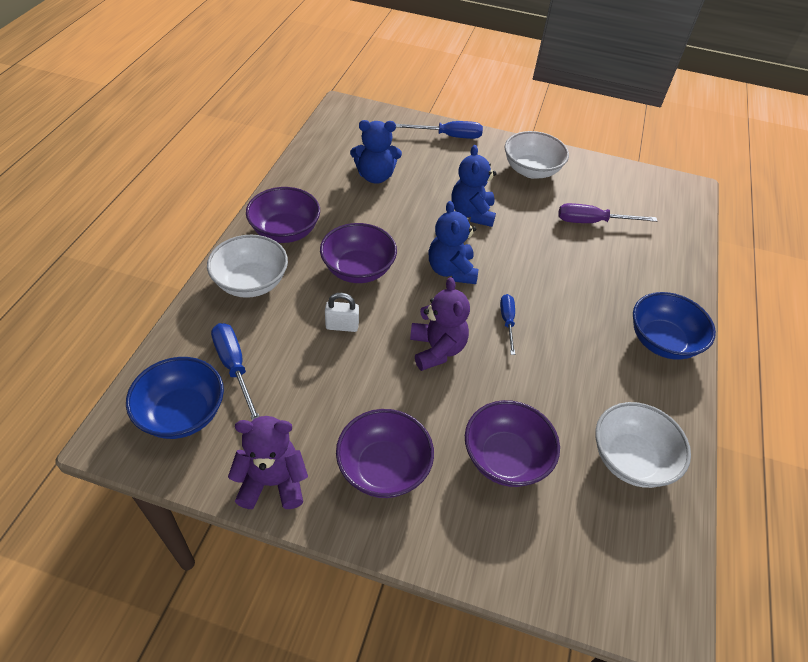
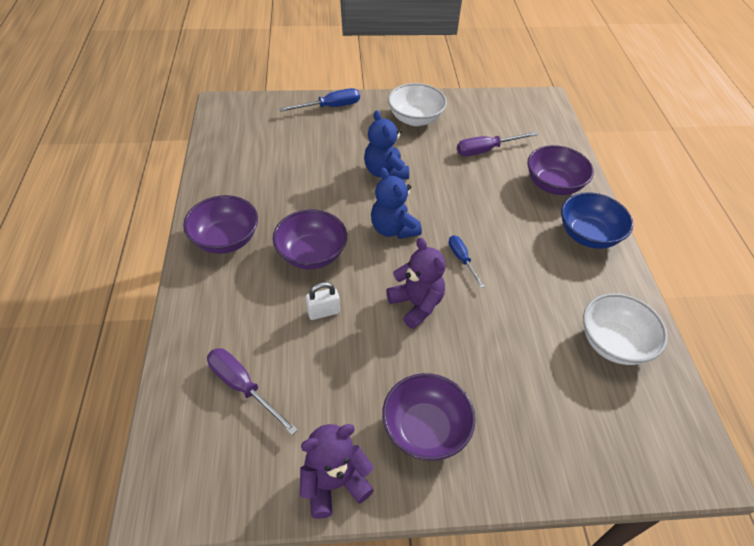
camera: 20 degrees left, 0 degrees up
(182, 413) = (215, 451): blue bowl -> none
(234, 367) = (243, 387): blue screwdriver -> purple screwdriver
(251, 282) = (217, 299): white bowl -> none
(375, 176) = (283, 162): blue teddy bear -> none
(505, 458) = (519, 380): purple bowl -> purple bowl (553, 185)

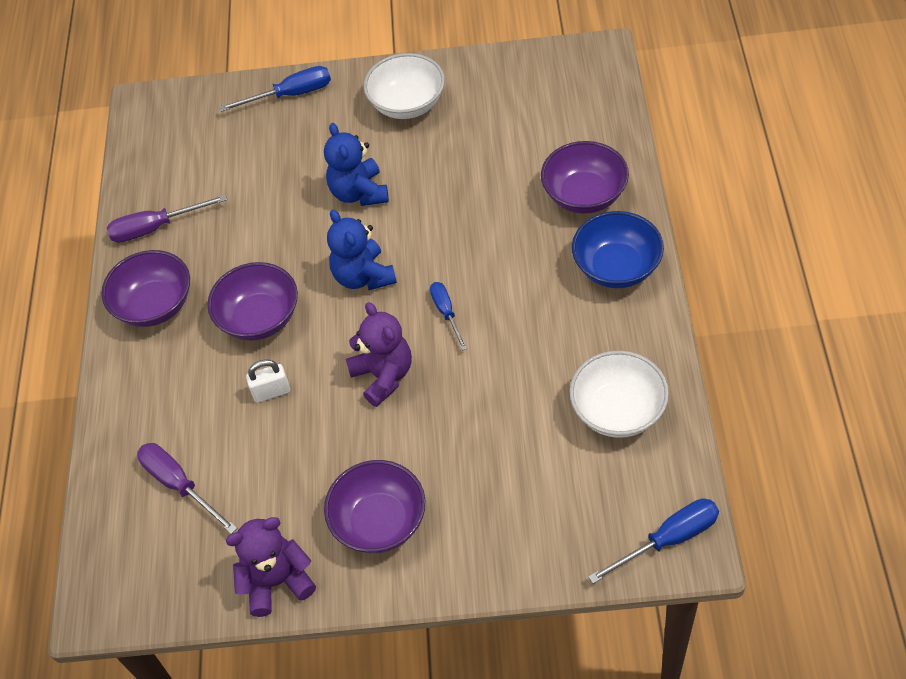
camera: 10 degrees right, 5 degrees up
(486, 150) = (500, 147): purple screwdriver -> purple screwdriver (155, 227)
(683, 457) = (668, 540): none -> blue screwdriver

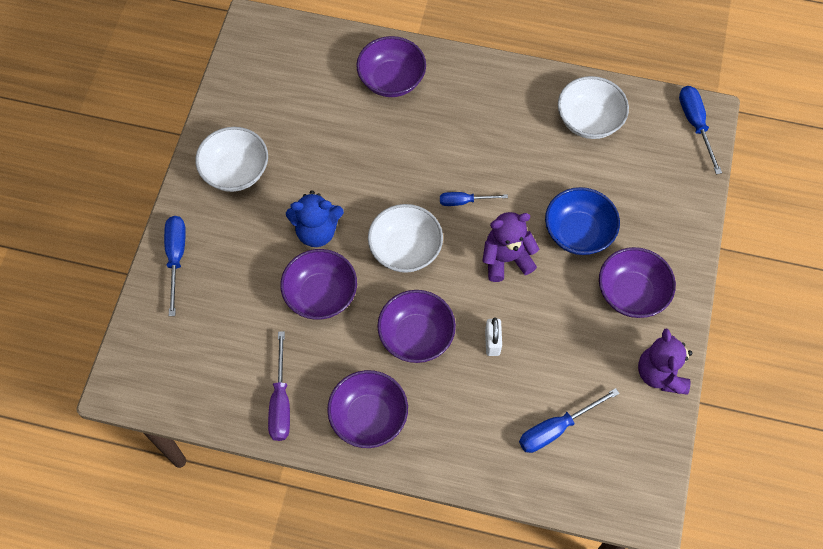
camera: 80 degrees left, 10 degrees up
(179, 485) = (556, 428): purple screwdriver -> blue screwdriver
(284, 220) = (321, 295): none -> purple bowl
(363, 276) = (405, 249): blue teddy bear -> white bowl
(616, 267) = (467, 82): blue bowl -> blue bowl (578, 232)

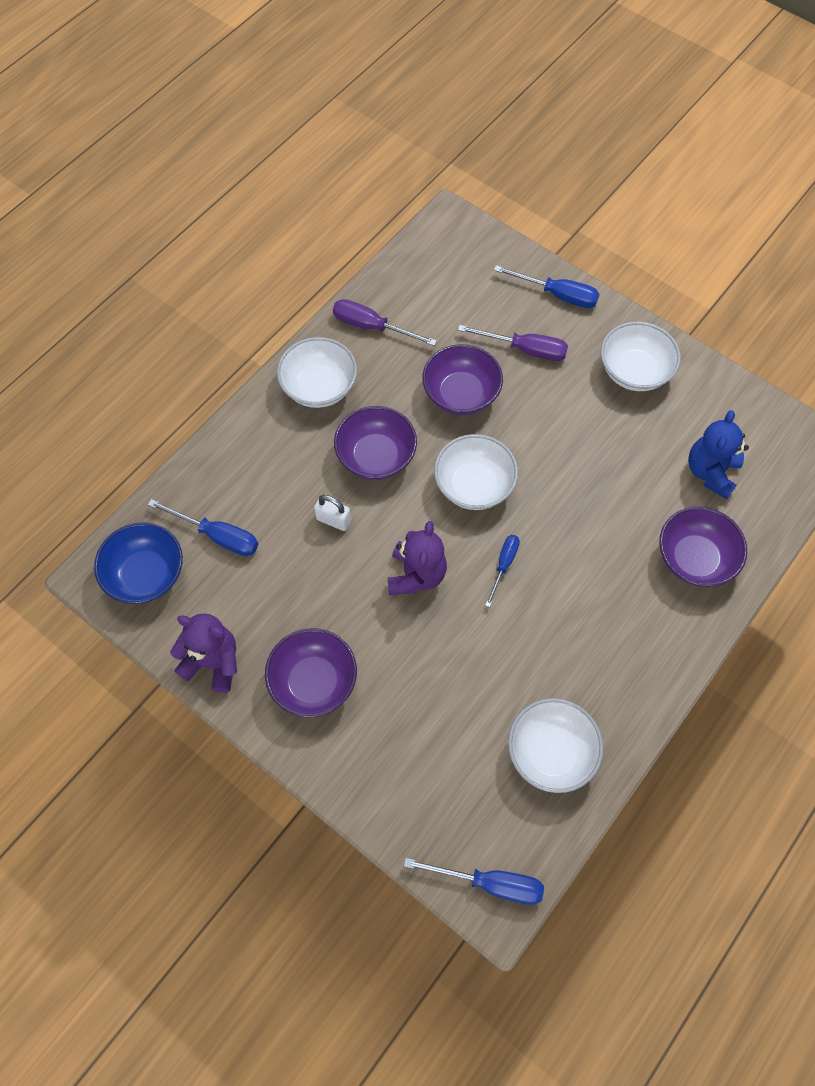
camera: 115 degrees right, 0 degrees up
(249, 262) = (525, 349): none -> purple screwdriver
(316, 231) = (532, 416): blue teddy bear -> blue teddy bear (710, 472)
(368, 417) = (319, 387): purple bowl -> white bowl
(556, 428) = (217, 536): blue screwdriver -> blue screwdriver turned 120 degrees clockwise
(578, 232) = (411, 663): blue bowl -> blue bowl (146, 574)

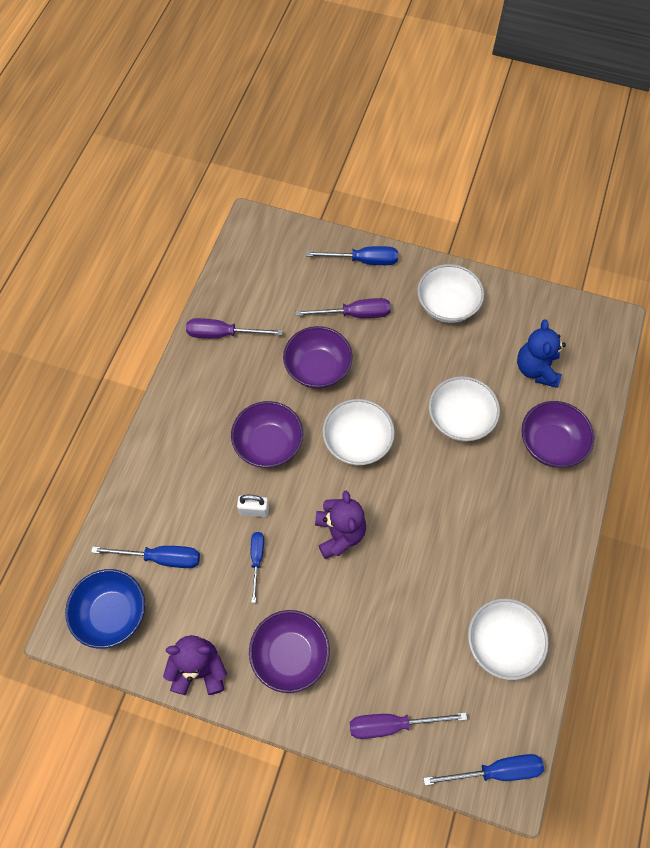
camera: 20 degrees left, 0 degrees up
(319, 387) = (198, 400): white bowl -> white bowl (460, 419)
(394, 792) = (392, 724): none -> purple screwdriver
(504, 565) = (406, 500): blue screwdriver -> blue screwdriver (257, 559)

